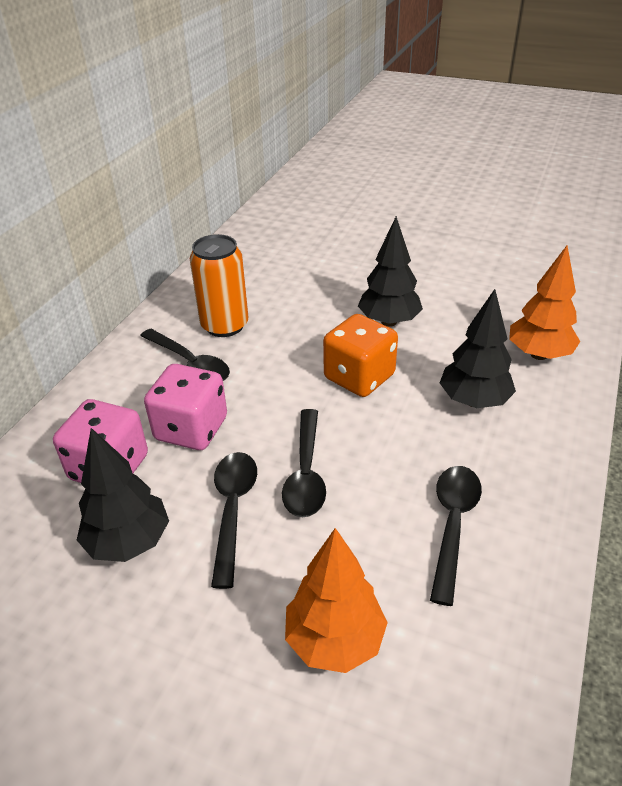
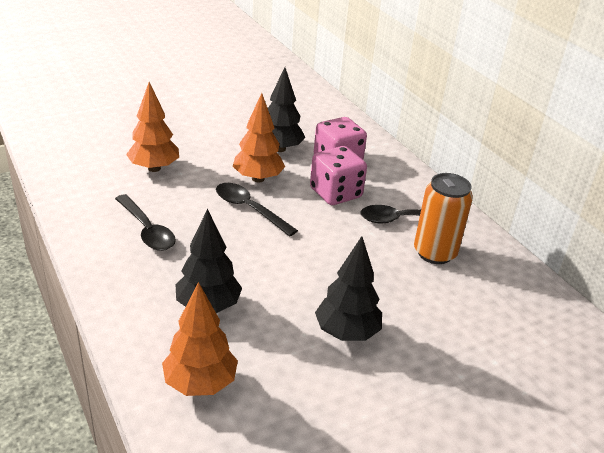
camera: 125 degrees right, 5 degrees down
(233, 510) = (258, 178): black spoon -> orange tree
(359, 377) = (300, 274): orange dice -> none

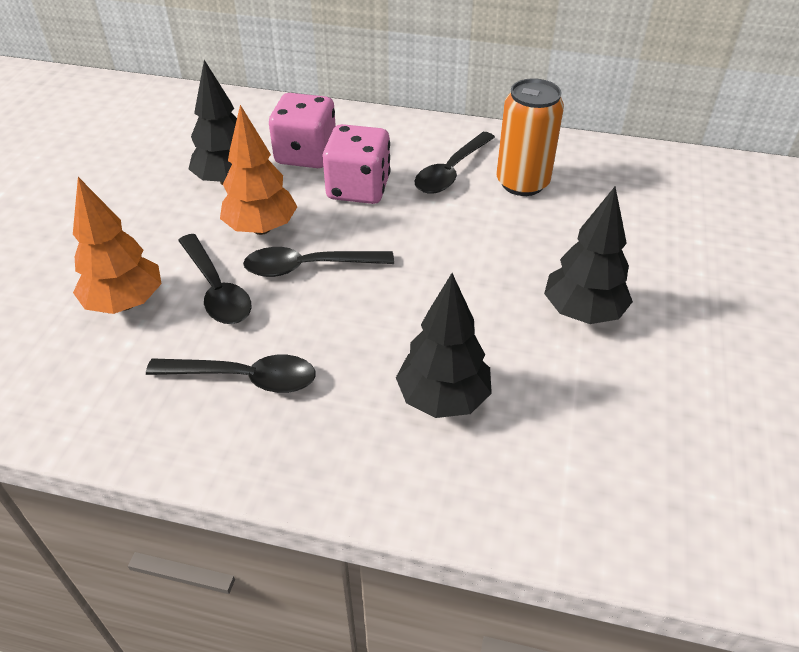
camera: 45 degrees left, 10 degrees up
(196, 189) = (216, 289): none -> black spoon
(200, 383) = (564, 477): orange tree -> none

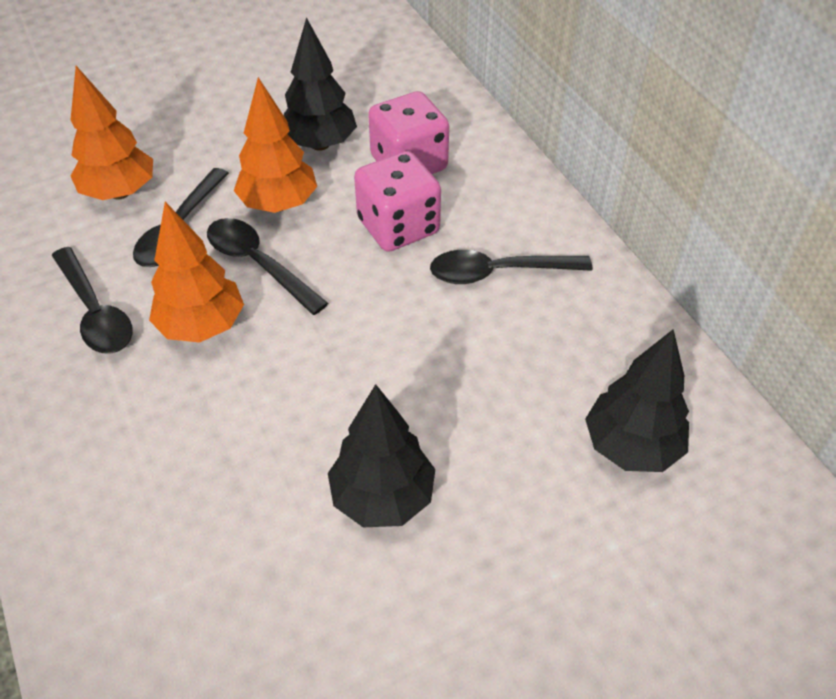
camera: 50 degrees right, 5 degrees up
(334, 325) = (202, 326): none -> orange tree
(443, 399) = (172, 454): black tree -> black tree (631, 447)
(522, 183) = (543, 336): orange can -> none

